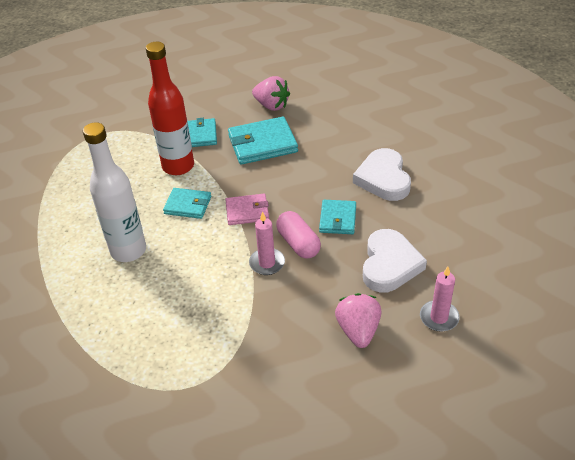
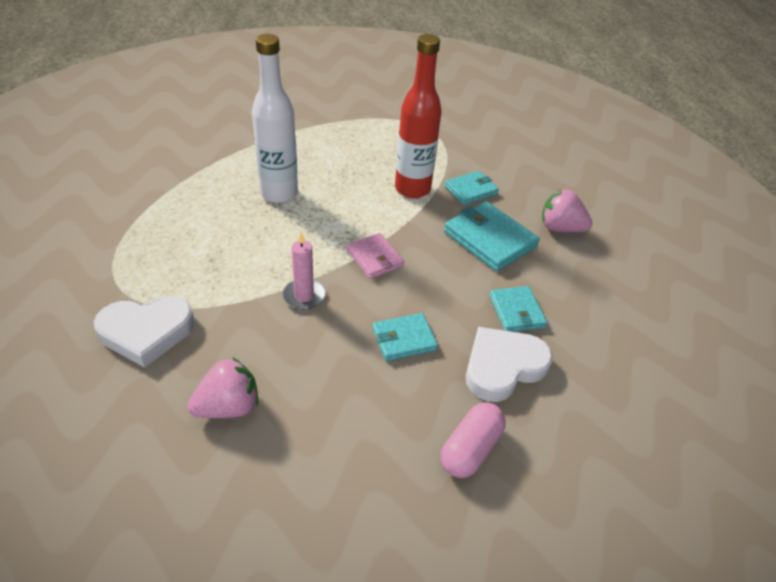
camera: 60 degrees right, 0 degrees up
(188, 205) = (360, 212): turquoise wallet -> turquoise wallet (516, 311)
(271, 105) = (560, 228): pink strawberry -> pink strawberry turned 105 degrees clockwise
(298, 243) = (346, 314): pink capsule -> pink capsule (470, 449)
(389, 264) = (349, 412): white heart -> white heart (146, 332)
(439, 317) = (276, 492): pink candle -> none

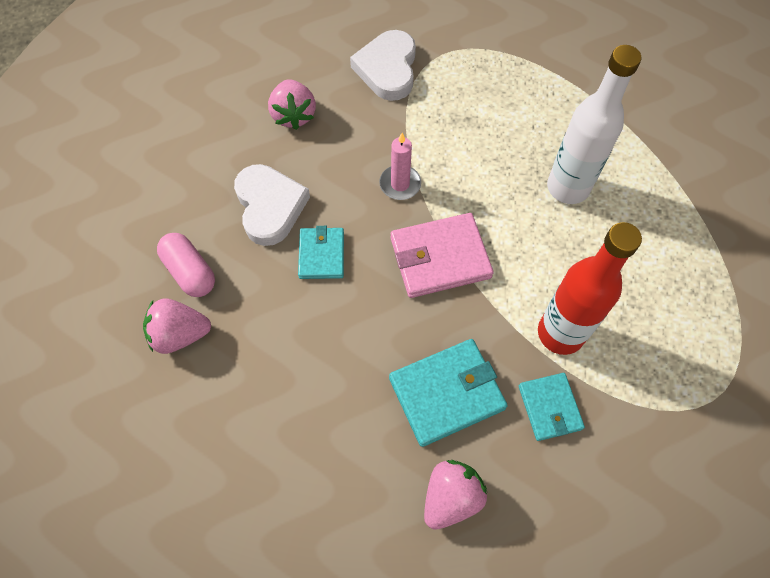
camera: 110 degrees right, 20 degrees up
(375, 258) = (440, 258): pink wallet -> pink wallet, size x1.62
(503, 367) = (261, 332): white heart -> white heart (270, 207)
(516, 311) = (325, 375): turquoise wallet -> none
(541, 434) = (180, 334): none -> pink strawberry

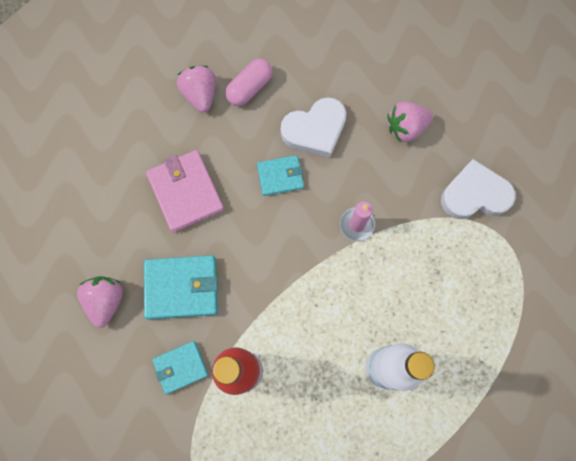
camera: 80 degrees right, 10 degrees up
(440, 258) = (294, 267): pink wallet -> pink wallet (185, 192)
(446, 393) = (182, 287): turquoise wallet -> turquoise wallet turned 60 degrees counterclockwise
(451, 497) = (106, 301): pink strawberry -> pink strawberry turned 120 degrees counterclockwise

